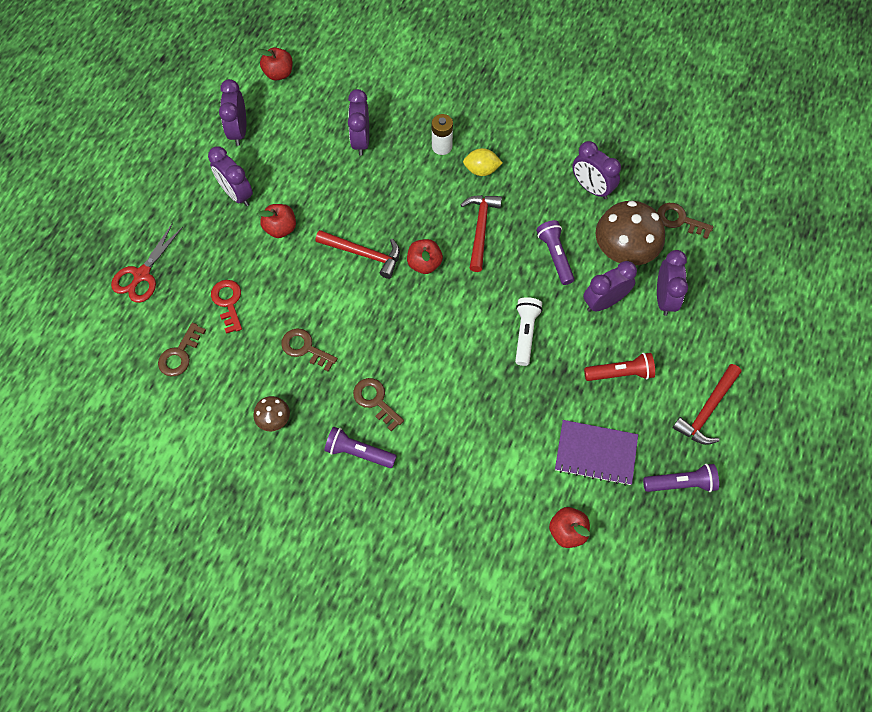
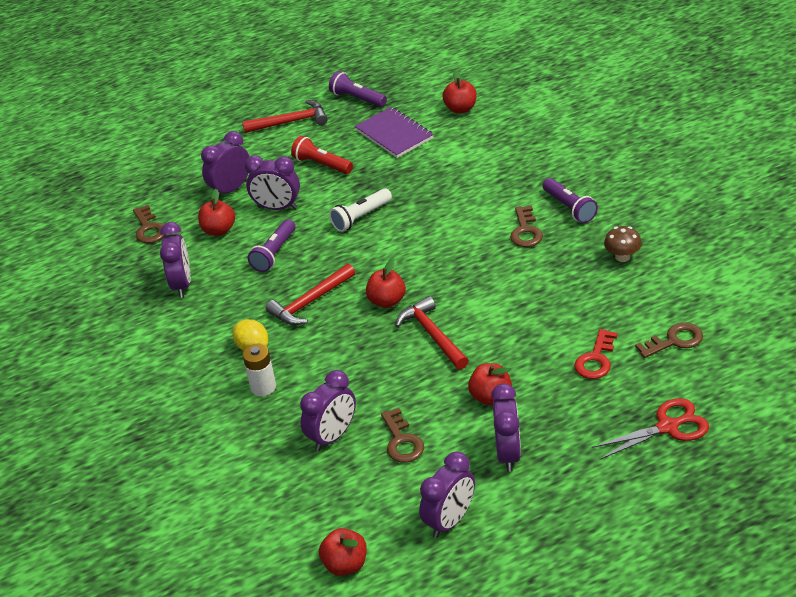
camera: 135 degrees left, 25 degrees down
(305, 348) = (553, 291): brown key -> brown key (402, 441)
(623, 251) = (219, 230): brown mushroom -> red apple

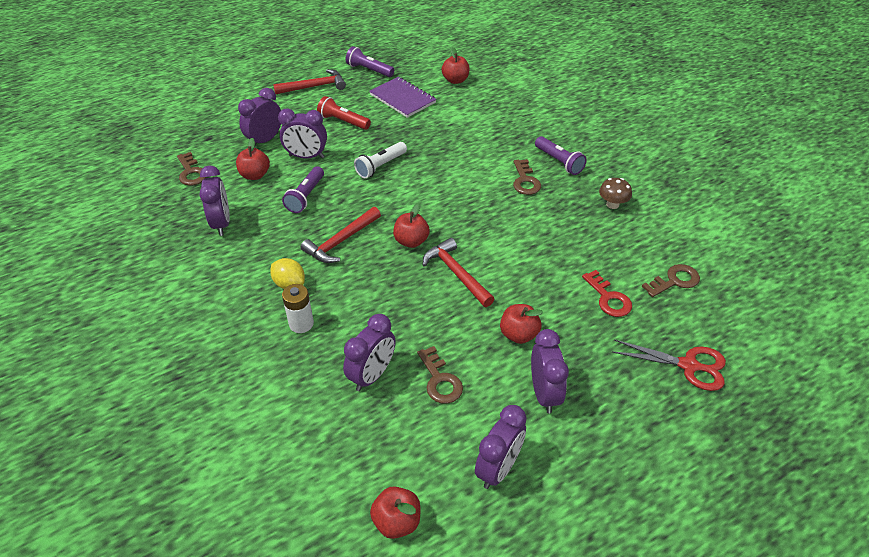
camera: 10 degrees left, 5 degrees up
(596, 359) = (608, 298): red key -> red key turned 45 degrees counterclockwise
(667, 427) = (688, 365): red scissors -> red scissors turned 45 degrees clockwise

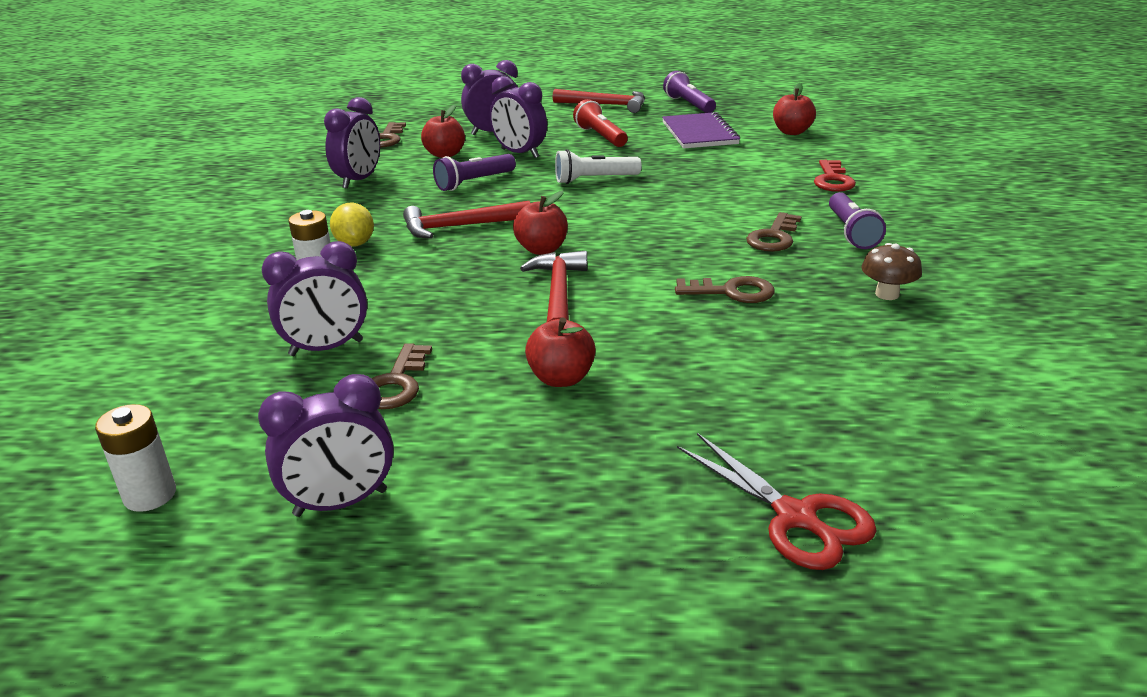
camera: 35 degrees right, 15 degrees down
(397, 521) = (150, 495): red apple -> white battery
(544, 393) = (513, 452): purple clock -> none
(608, 298) = (751, 389): red key -> red key (833, 180)
(674, 281) = (896, 408): brown key -> brown key (732, 292)

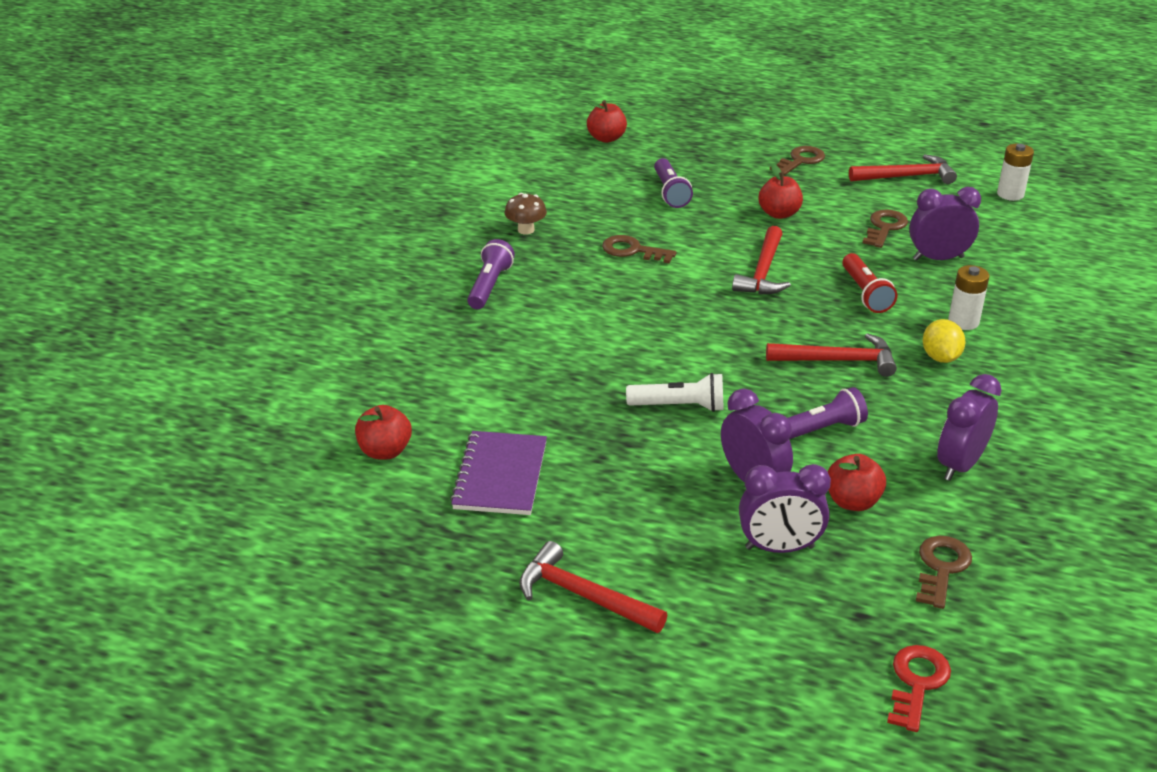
camera: 165 degrees left, 5 degrees up
(341, 503) = (906, 176): purple clock -> red hammer
(542, 249) = (765, 317): red apple -> red apple (606, 138)
(600, 136) = (633, 499): red flashlight -> red flashlight (865, 293)
(689, 104) = (457, 563): purple flashlight -> purple flashlight (670, 192)
(774, 237) = (558, 293): brown key -> brown key (800, 160)
(795, 517) = (688, 141): red scissors -> none
(833, 180) = (434, 352): red key -> red key (917, 682)

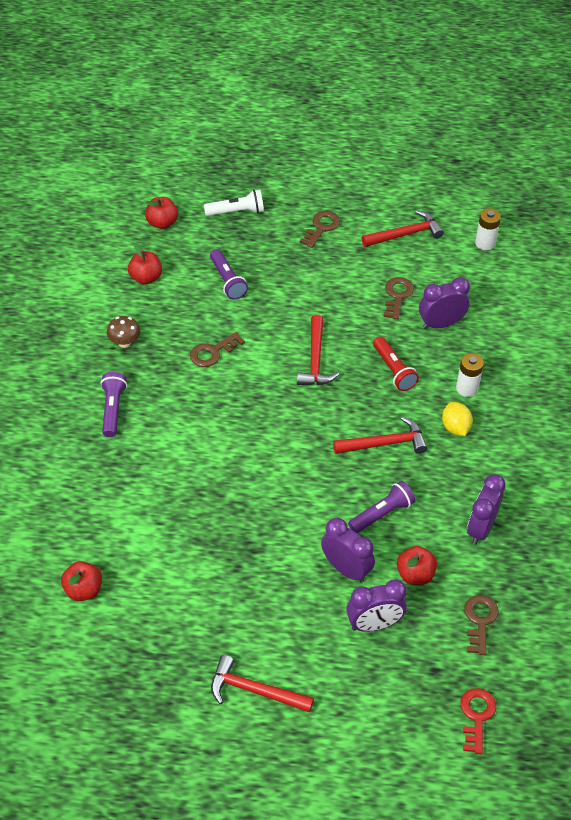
camera: 15 degrees left, 15 degrees up
(500, 475) = (172, 597): purple notebook -> none
(632, 250) = (212, 352): brown key -> brown key turned 45 degrees counterclockwise
(679, 406) = (281, 508): white flashlight -> white flashlight (236, 212)
(779, 214) = (316, 293): red apple -> red apple (145, 278)

